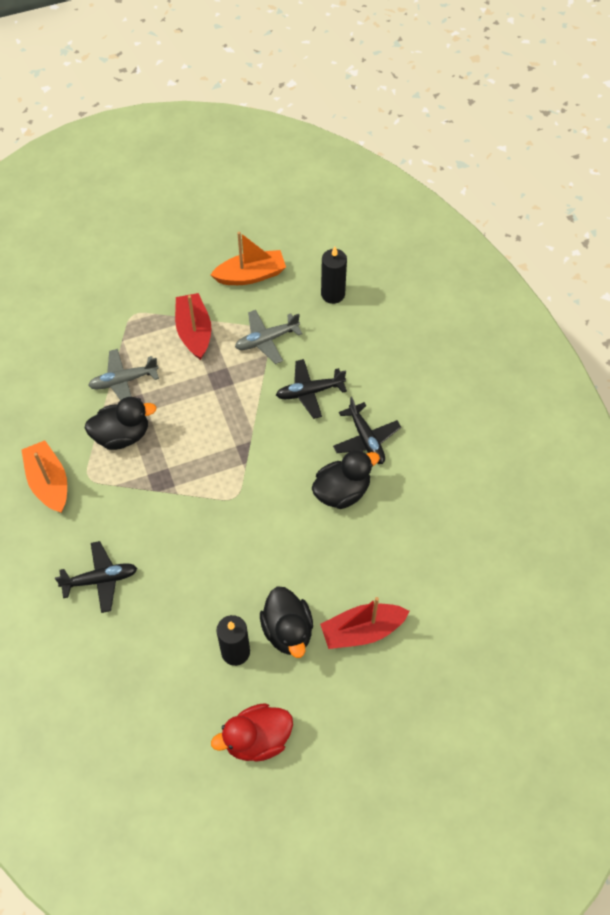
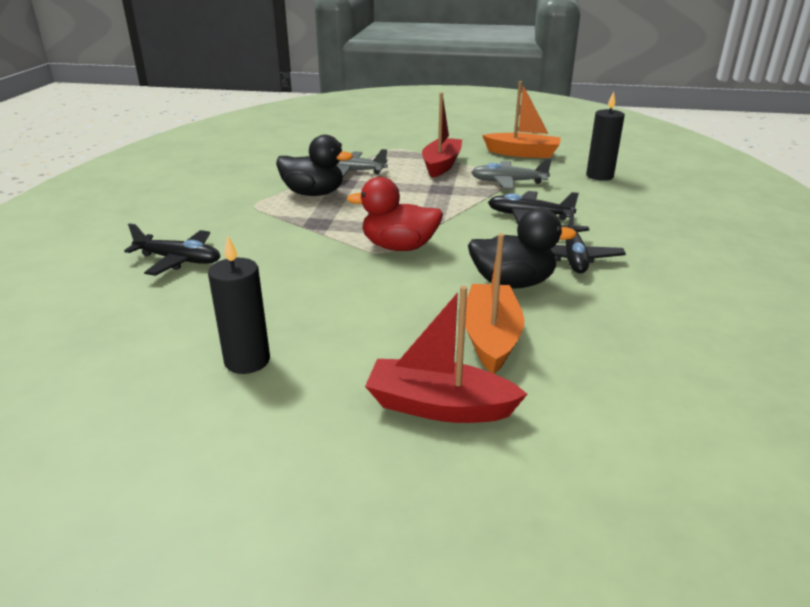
camera: 30 degrees right, 30 degrees down
(49, 482) = (217, 199): orange boat -> orange boat (491, 338)
(257, 739) = (169, 459): red duck -> red duck (399, 247)
(288, 631) = (334, 367): black duck -> none

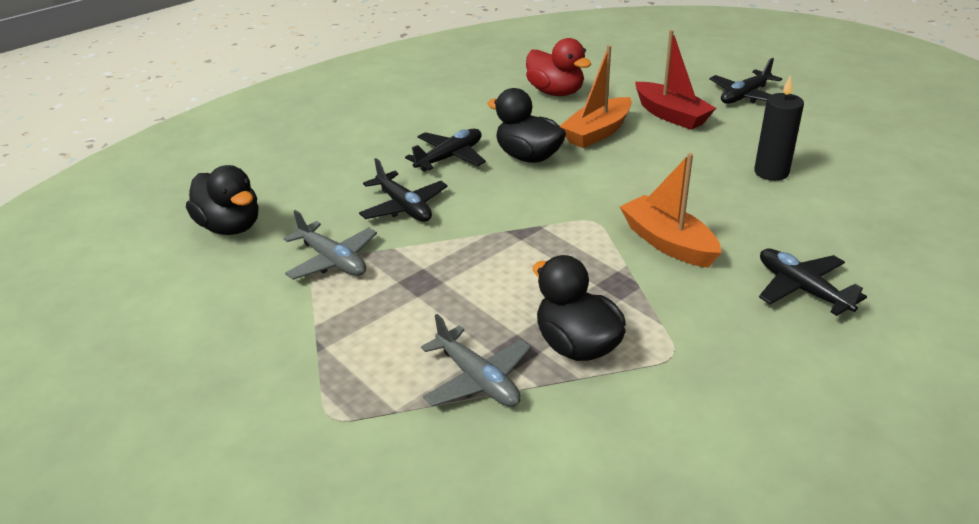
camera: 140 degrees left, 5 degrees up
(366, 514) = (744, 96): none -> black plane
(399, 247) = (570, 220): red duck -> red duck (555, 92)
(441, 165) = (343, 333): red boat -> none
(522, 153) = (208, 308): orange boat -> orange boat (668, 243)
(599, 176) = (230, 227): black candle -> black duck

